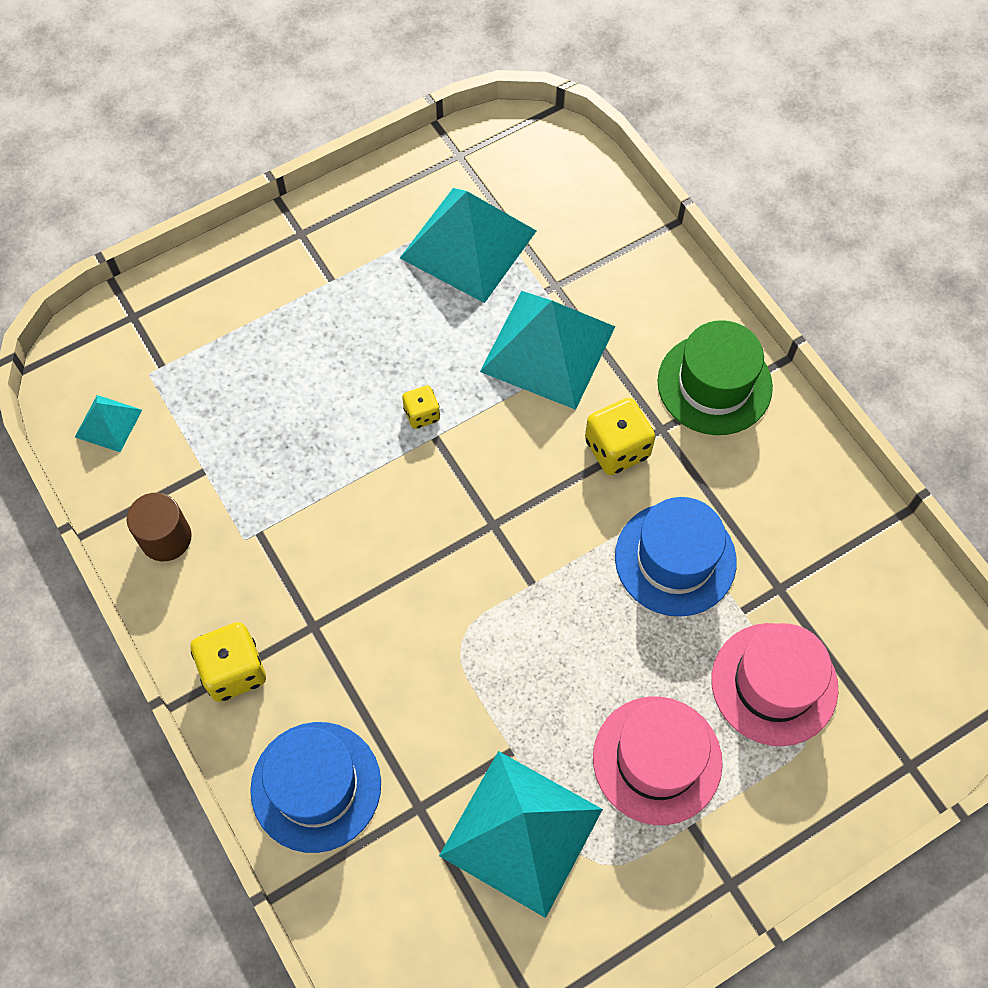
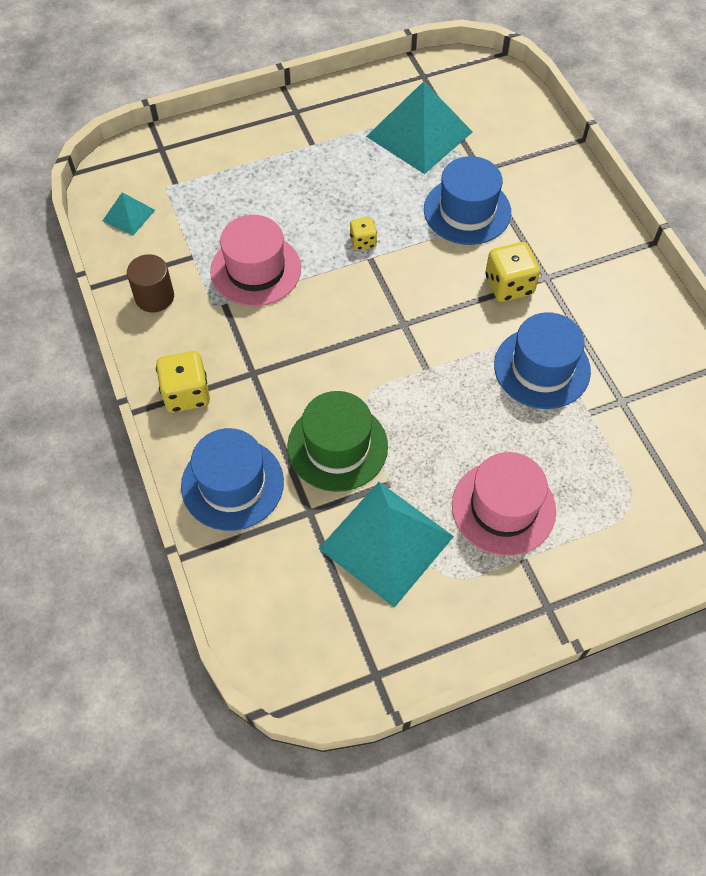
camera: 10 degrees right, 5 degrees down
(547, 349) = (467, 211): turquoise pyramid -> blue hat
(714, 384) = (593, 252): green hat -> green hat (337, 446)
(774, 684) = (606, 468): pink hat -> pink hat (255, 270)

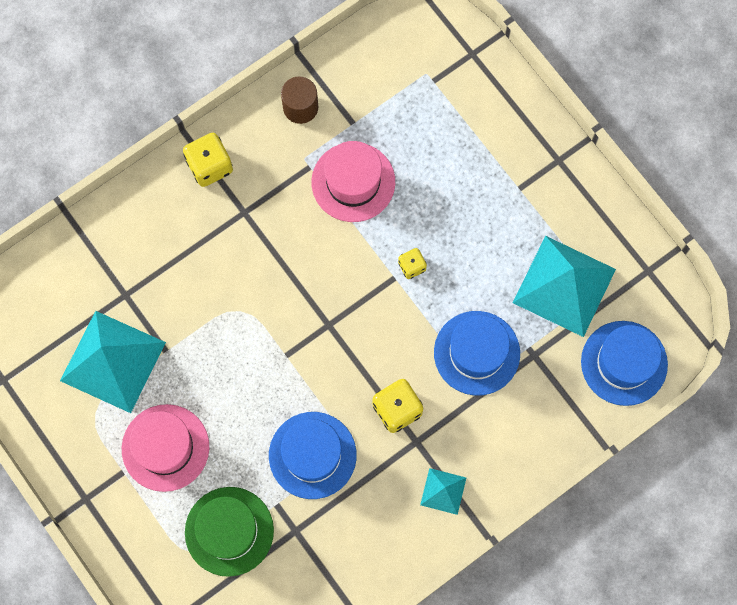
camera: 75 degrees right, 15 degrees up
(128, 215) = (384, 54): turquoise pyramid -> turquoise pyramid (443, 491)
(232, 484) = (136, 229): blue hat -> blue hat (624, 363)
(337, 446) = (190, 301): green hat -> green hat (229, 531)

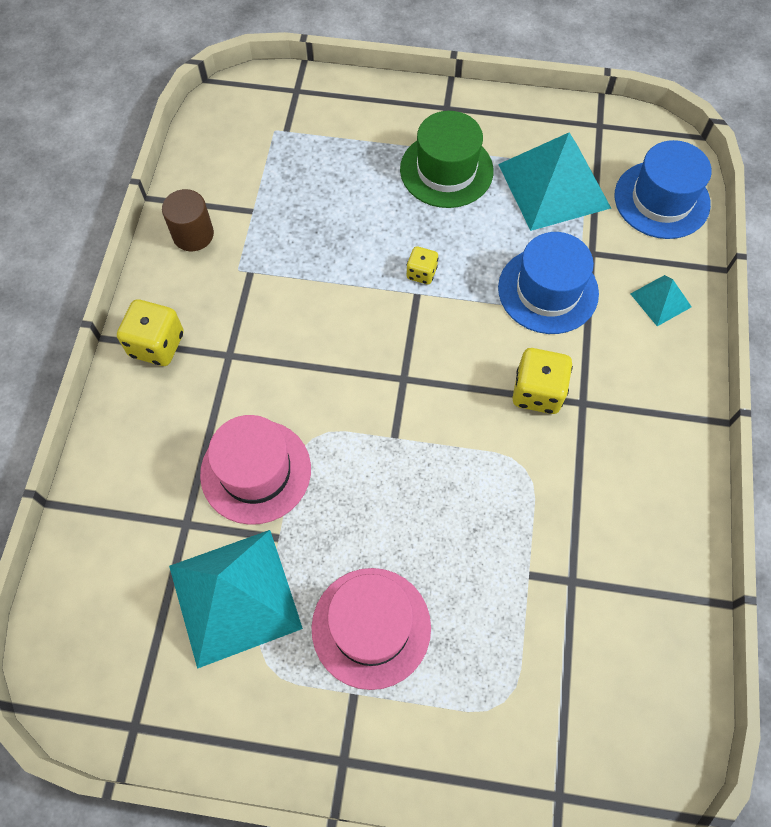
camera: 45 degrees left, 10 degrees down
(229, 531) = (515, 644): green hat -> green hat (446, 170)
(312, 455) = (511, 499): blue hat -> none
(353, 182) = (301, 252): pink hat -> pink hat (255, 471)
(443, 491) = (650, 421): turquoise pyramid -> turquoise pyramid (660, 300)

